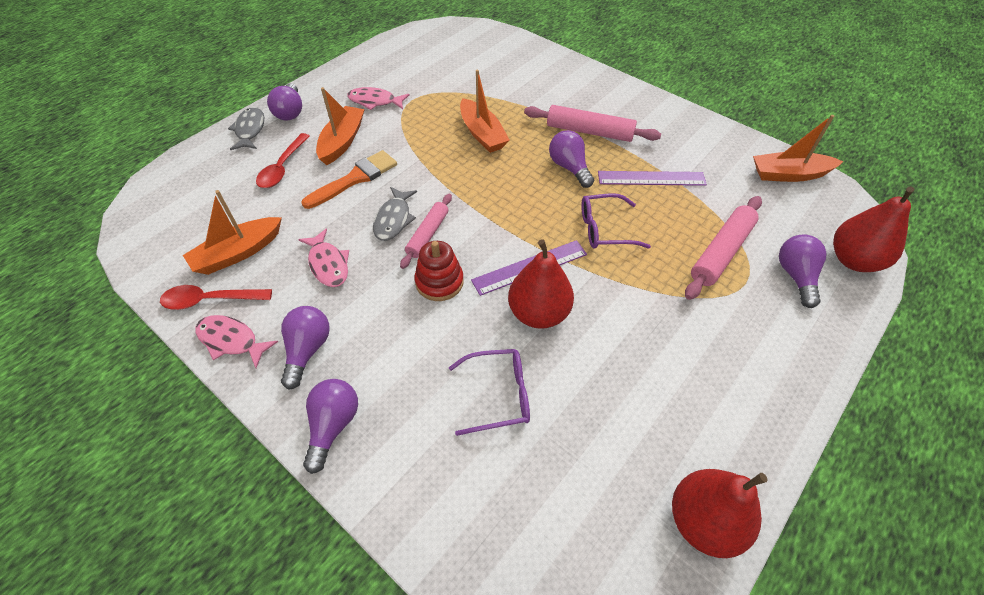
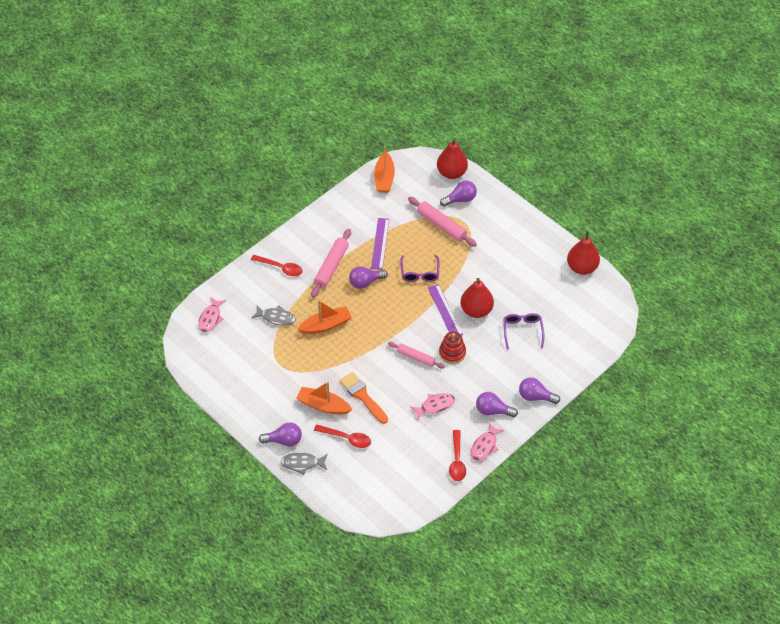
camera: 85 degrees left, 0 degrees up
(238, 253) = (422, 452): orange boat -> none
(375, 101) = (279, 388): pink fish -> pink fish (210, 318)
(394, 219) = (402, 374): grey fish -> grey fish (276, 318)
(574, 87) = (280, 268): none -> red spoon
(796, 276) = (460, 199): purple light bulb -> purple light bulb turned 150 degrees clockwise

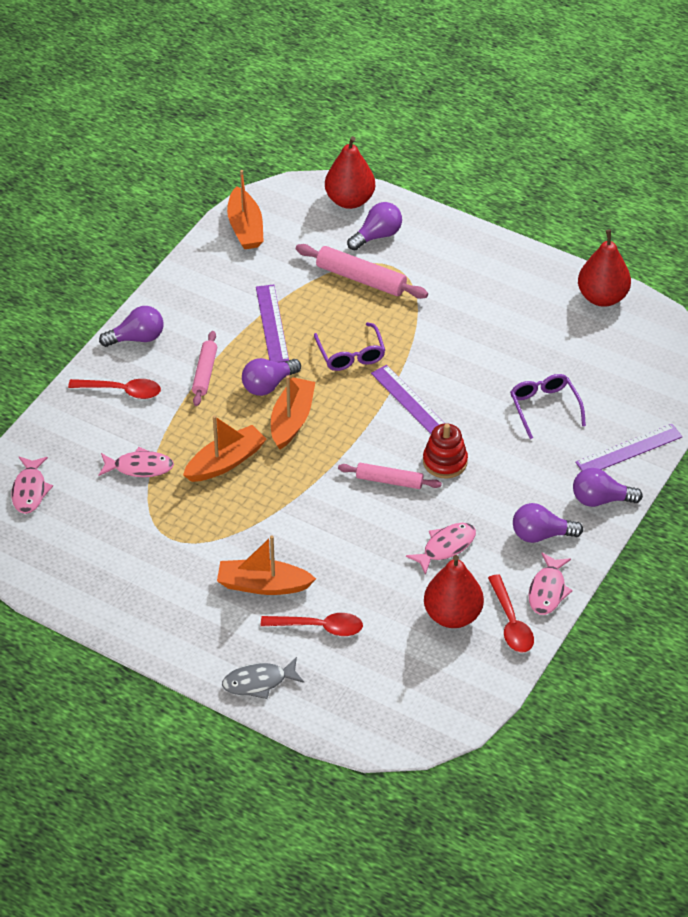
camera: 15 degrees left, 5 degrees down
(276, 318) = (139, 467): grey fish -> pink fish
(284, 440) = (216, 653): purple light bulb -> purple light bulb (137, 338)
(331, 267) = (205, 373): pink rolling pin -> pink rolling pin, size x0.66
(363, 396) = (323, 557): orange brush -> none
(372, 307) = (292, 420): none -> orange boat
(476, 310) = (460, 391): red pear -> red pear (452, 615)
(563, 369) = (629, 449): none -> purple ruler

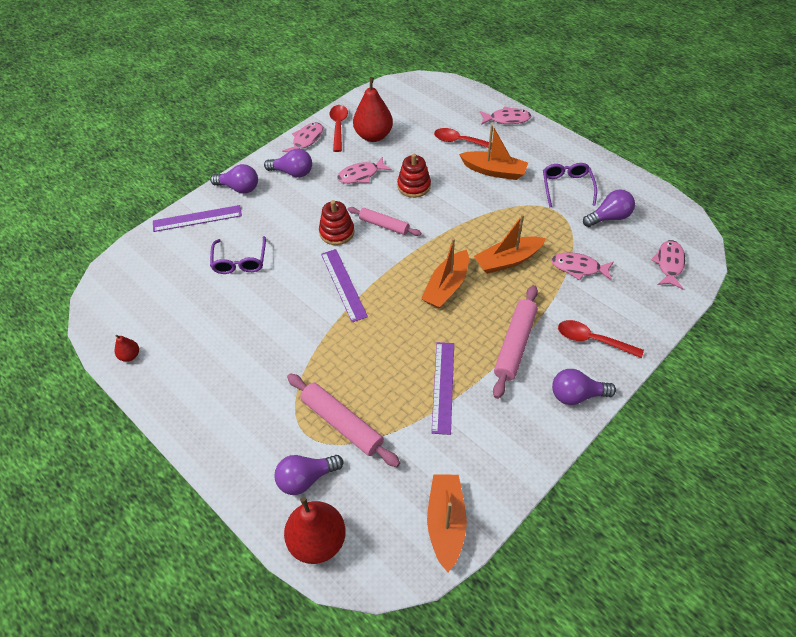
camera: 165 degrees left, 5 degrees up
(205, 373) = (514, 344): pink rolling pin -> pink rolling pin, size x1.51
(259, 682) = (507, 119): grey fish -> pink fish
(268, 385) = (459, 322): purple light bulb -> purple light bulb (609, 217)
(351, 354) = (379, 339): purple glasses -> purple glasses (567, 187)
(368, 542) = (414, 186): none -> red stacking toy
(602, 297) = (130, 356): red pear -> red pear, size x0.47

